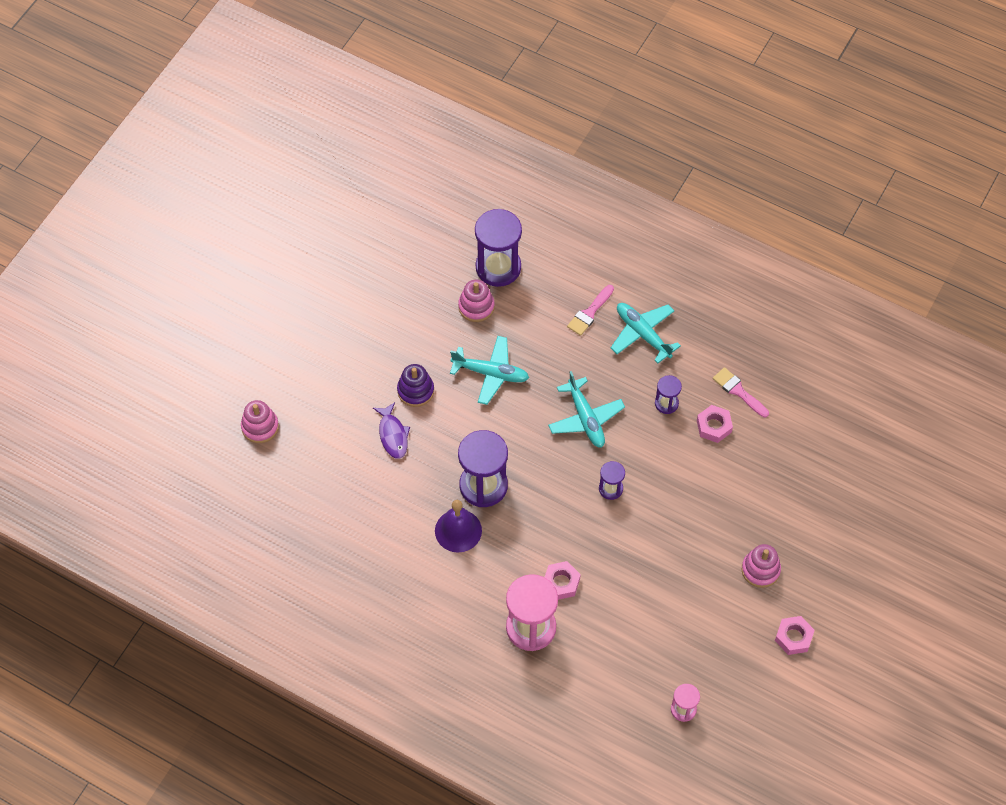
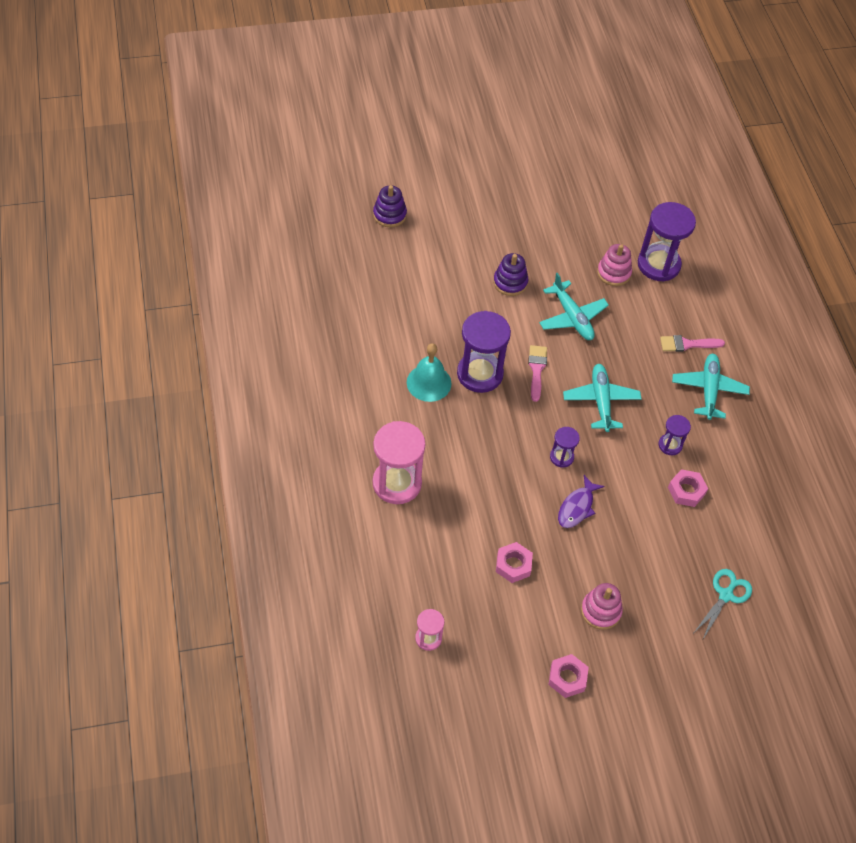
camera: 45 degrees right, 5 degrees down
(260, 427) = (389, 215): pink stacking toy -> purple stacking toy
(393, 435) = (462, 293): purple fish -> purple fish (577, 507)
(458, 530) = (429, 383): purple bell -> turquoise bell
(561, 583) = (452, 478): pink nut -> pink nut (513, 565)
(586, 418) = (600, 401): turquoise plane -> turquoise plane turned 150 degrees clockwise
(738, 391) = (733, 487): pink brush -> pink brush (536, 369)
(818, 474) = (726, 595): none -> turquoise scissors

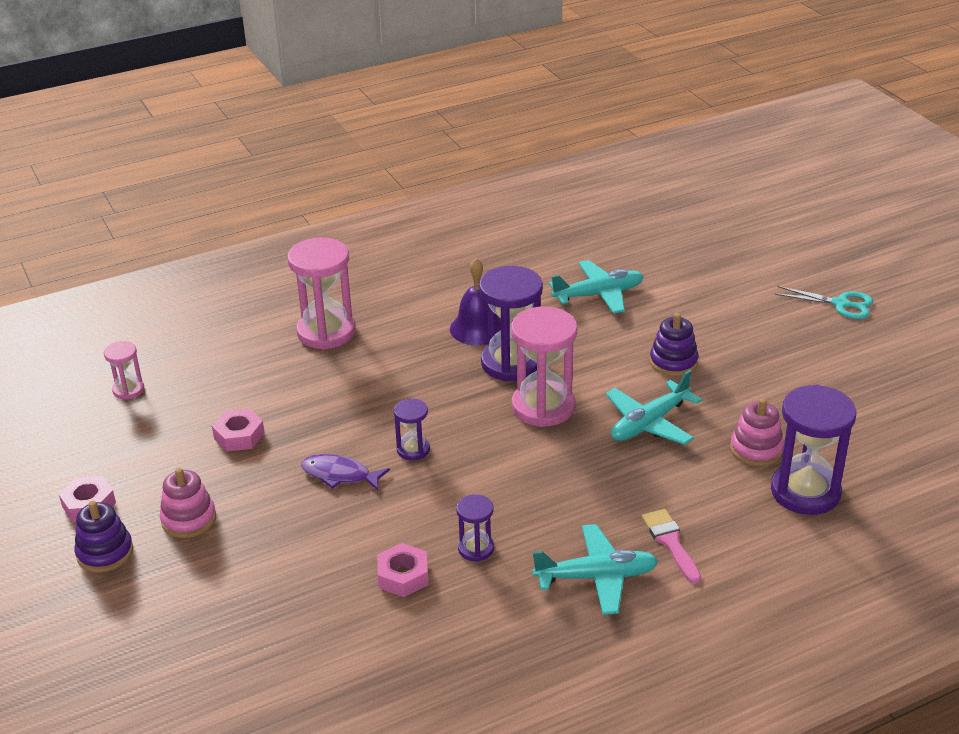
camera: 80 degrees right, 20 degrees down
(389, 215) = (715, 256): purple stacking toy -> purple stacking toy (105, 553)
(429, 383) = (478, 328): turquoise bell -> purple bell
(536, 369) = (543, 407): pink brush -> pink hourglass
(600, 401) = (520, 470): turquoise plane -> turquoise plane (599, 294)
(726, 595) = (238, 640): turquoise scissors -> turquoise scissors (841, 304)

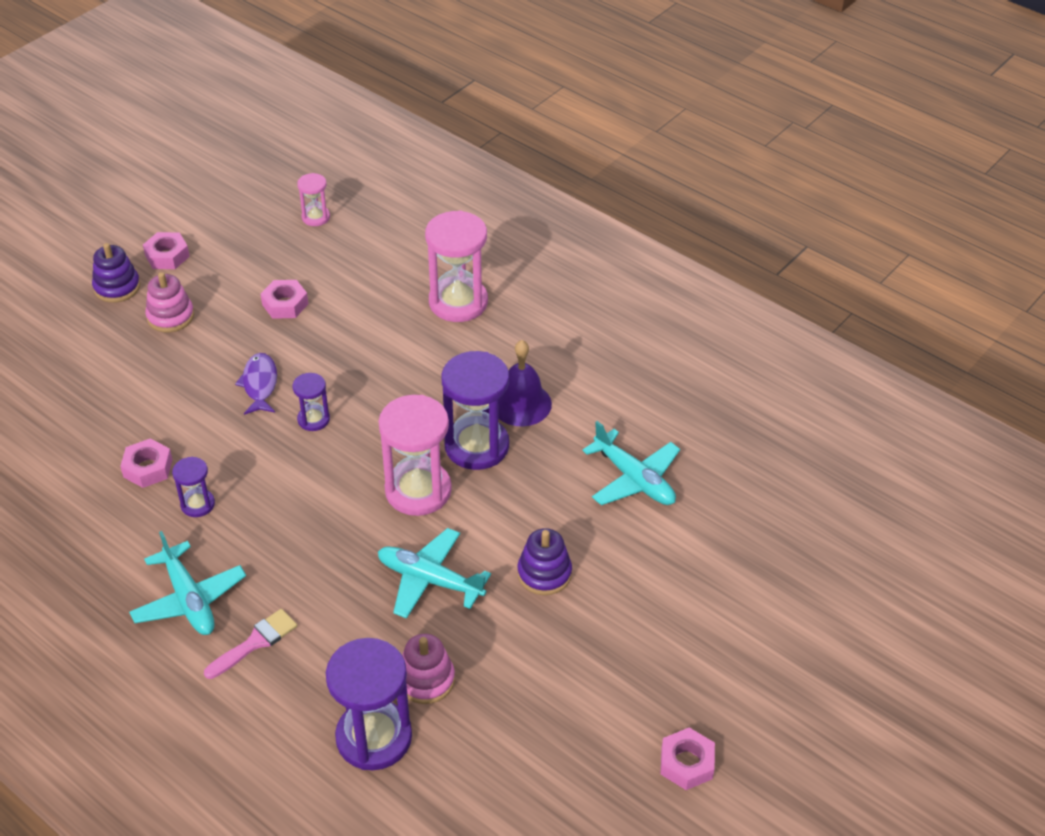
camera: 65 degrees right, 10 degrees up
(841, 304) = (744, 704): turquoise scissors -> none
(884, 342) = (686, 763): none -> pink nut

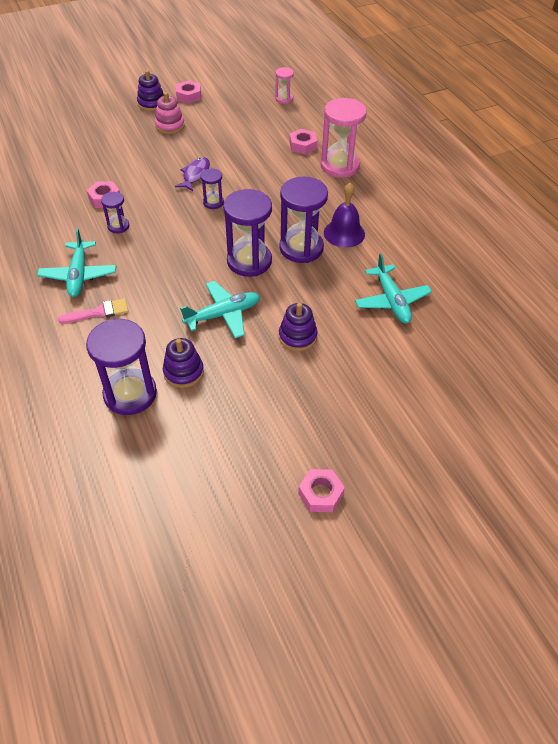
camera: 25 degrees right, 5 degrees up
(285, 304) = (237, 138): pink nut -> pink nut (303, 145)
(418, 490) = (249, 261): pink hourglass -> purple hourglass
(426, 680) = (183, 372): pink stacking toy -> purple stacking toy
(429, 580) = (223, 314): turquoise plane -> turquoise plane turned 105 degrees clockwise

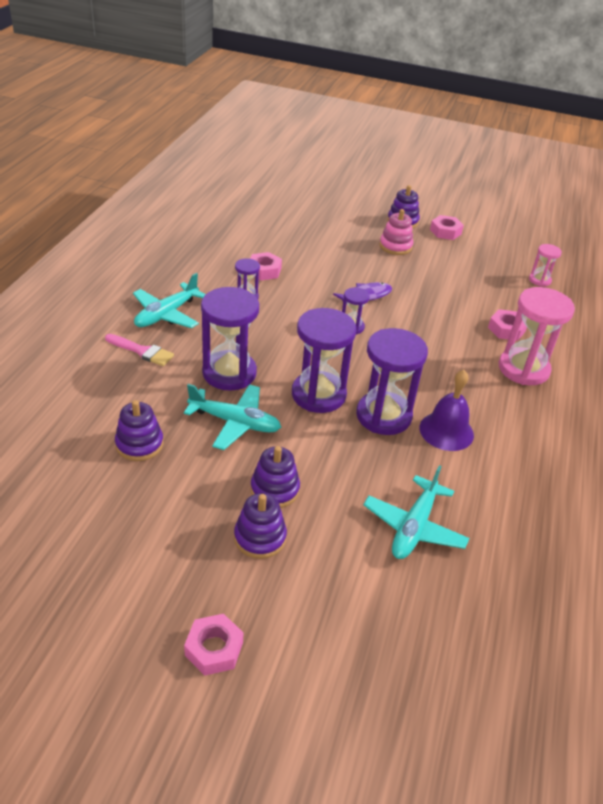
camera: 40 degrees right, 10 degrees down
(130, 394) = (78, 429): purple hourglass -> purple hourglass (229, 373)
(320, 493) = (103, 646): pink nut -> pink nut (214, 649)
(324, 369) = (260, 537): none -> purple stacking toy

